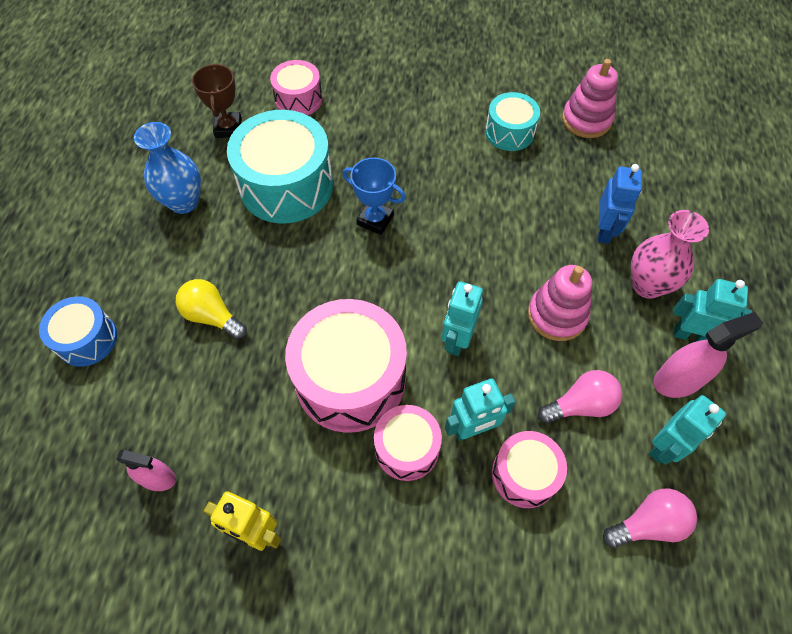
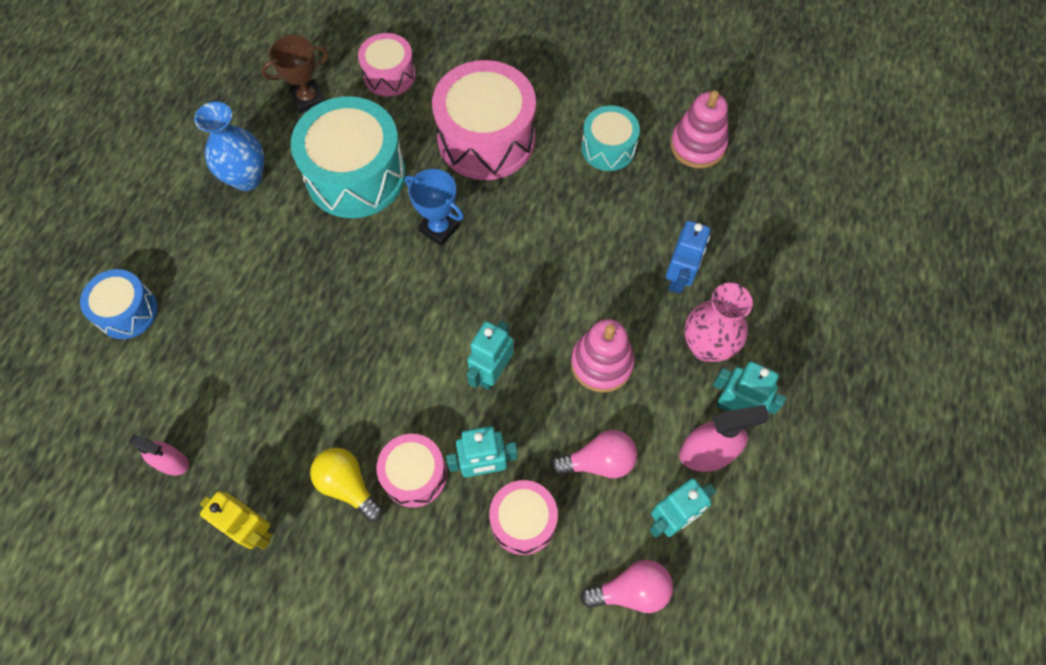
camera: 10 degrees right, 5 degrees up
(212, 316) = (253, 307): yellow light bulb -> yellow light bulb (348, 485)
(228, 128) = (308, 99): brown trophy -> brown trophy turned 60 degrees clockwise
(350, 379) = (375, 395): pink drum -> pink drum (486, 138)

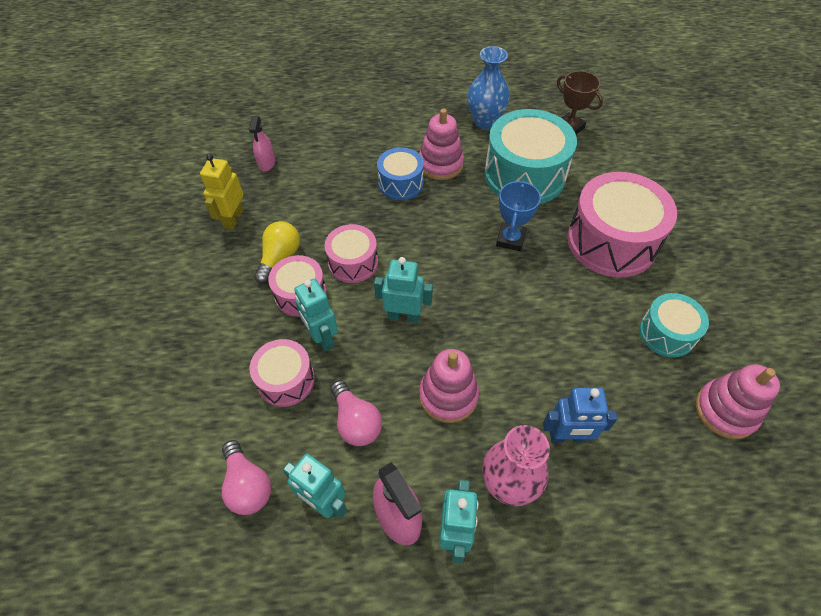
camera: 70 degrees right, 10 degrees down
(127, 311) = (359, 105): blue drum -> blue drum (400, 183)
(291, 254) = (440, 164): none -> pink stacking toy
(389, 75) = (624, 163): pink drum -> pink drum (353, 262)

